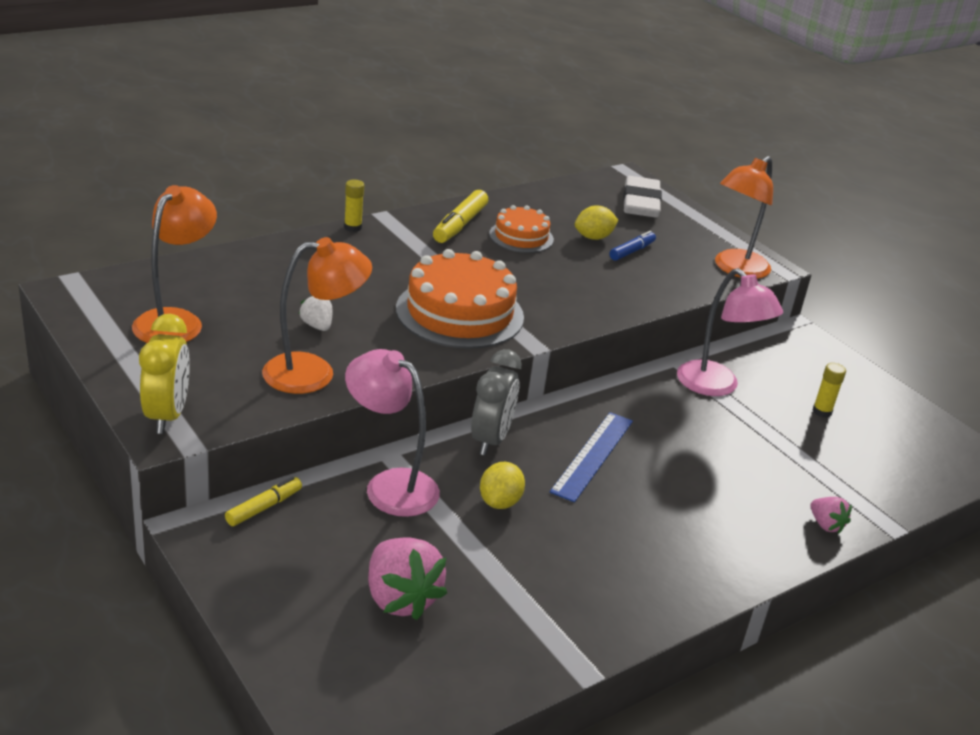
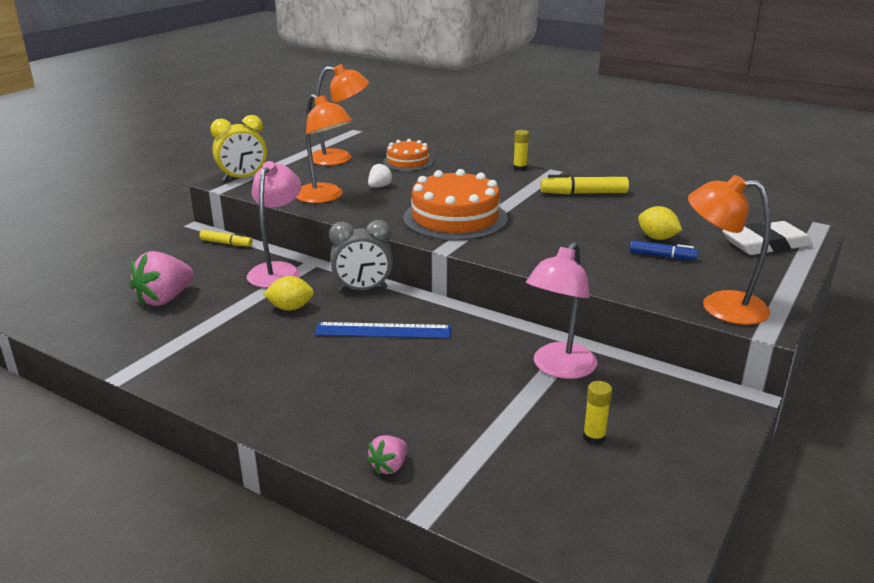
camera: 70 degrees right, 5 degrees down
(521, 237) = (605, 214): orange cake -> orange cake (407, 162)

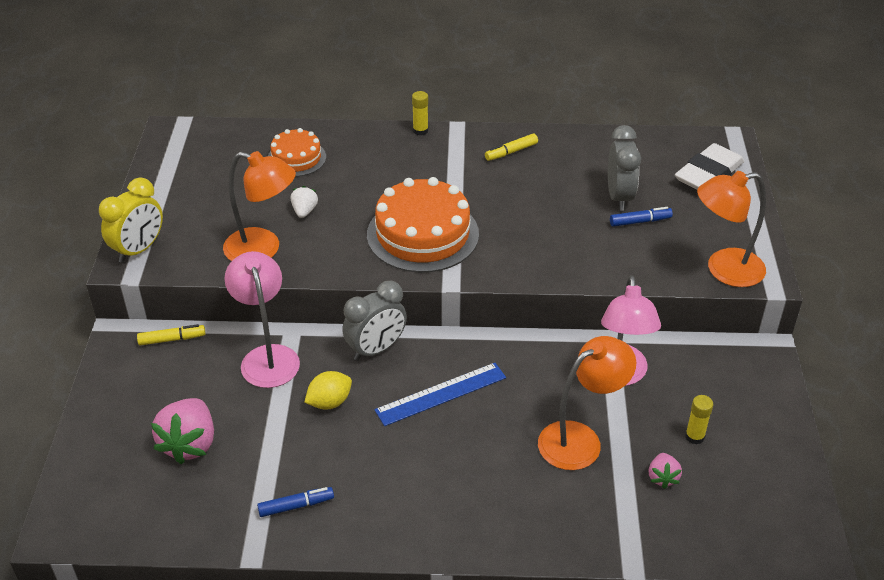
camera: 30 degrees left, 15 degrees up
(190, 358) = (296, 506): none -> blue marker
(340, 158) = (215, 176): orange lamp -> orange lamp (580, 439)
(389, 466) = (572, 537): pink strawberry -> pink strawberry (662, 477)
(583, 193) = (511, 152): yellow marker -> yellow marker, size x0.64
(657, 238) = (619, 197): yellow lemon -> grey clock

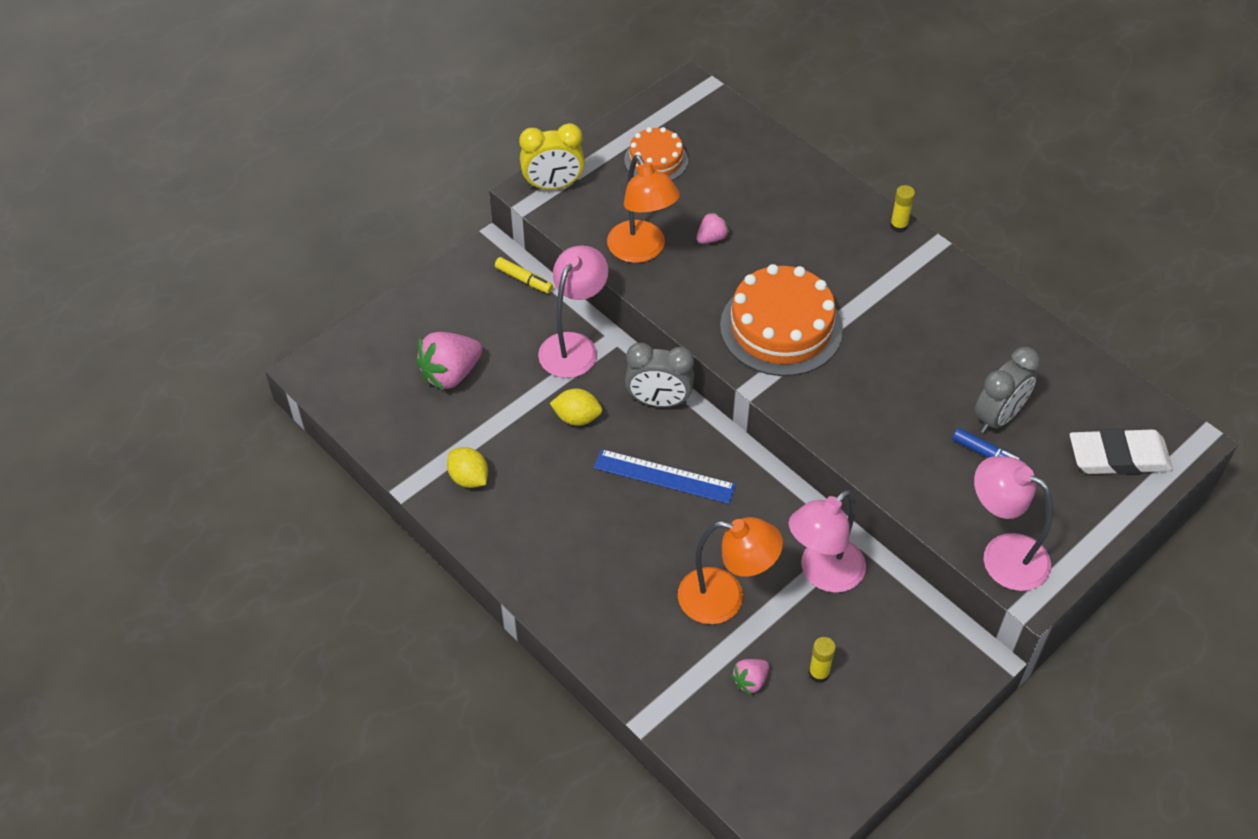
camera: 45 degrees right, 10 degrees up
(296, 158) = (761, 182): orange cake -> orange cake (656, 160)
(296, 506) = (469, 478): blue marker -> yellow lemon
(304, 211) = (711, 238): white strawberry -> pink strawberry
(511, 152) = (955, 303): yellow marker -> none
(724, 270) = (1002, 555): orange lamp -> pink lamp

